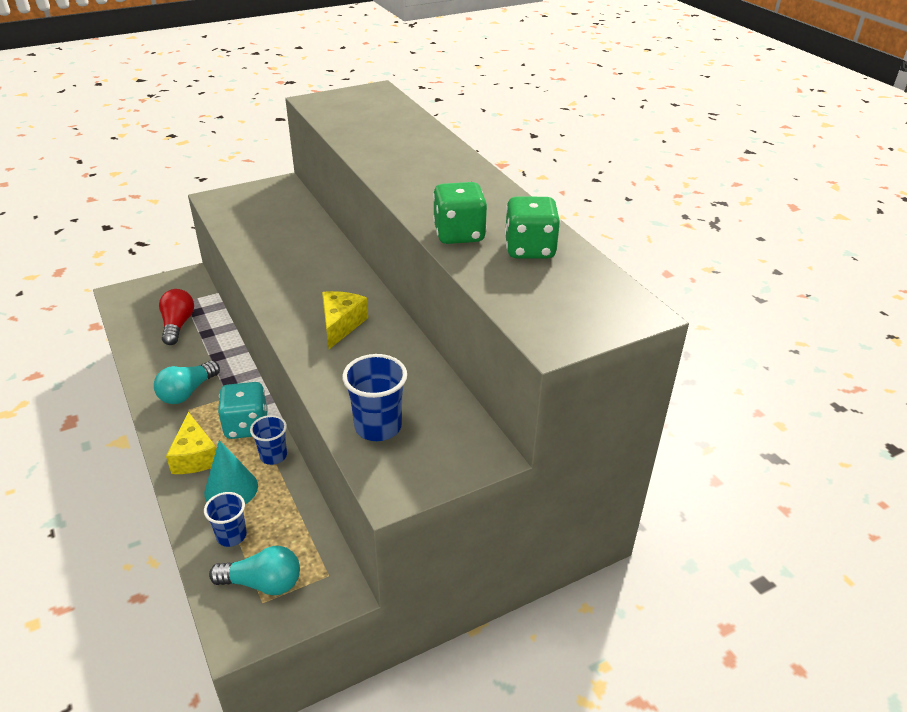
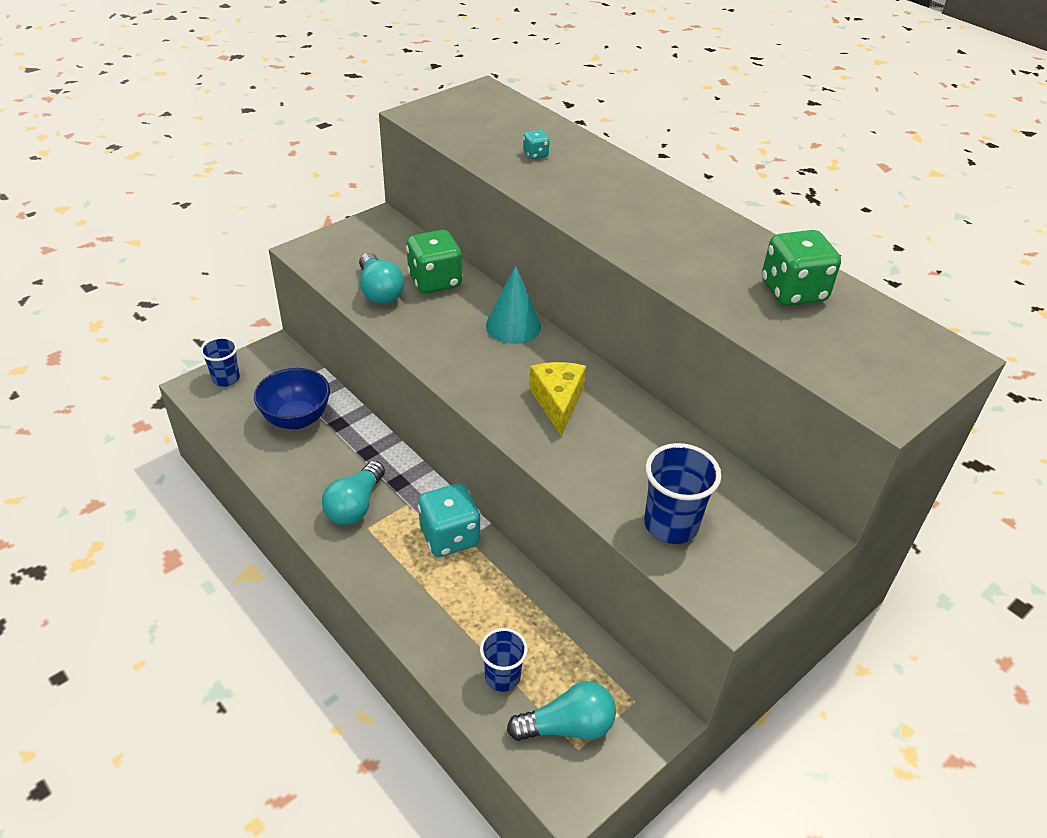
camera: 15 degrees left, 5 degrees up
(178, 325) = (296, 419): red light bulb -> blue bowl
(195, 456) = (408, 586): yellow cheese -> none
(231, 489) = (472, 619): turquoise cone -> turquoise cone (513, 326)
(251, 231) = (379, 291): none -> turquoise light bulb
(273, 456) = (500, 568): blue cup -> blue cup (226, 379)
(385, 134) = (535, 154): none -> turquoise dice
(459, 234) = (705, 282): green dice -> green dice (435, 281)

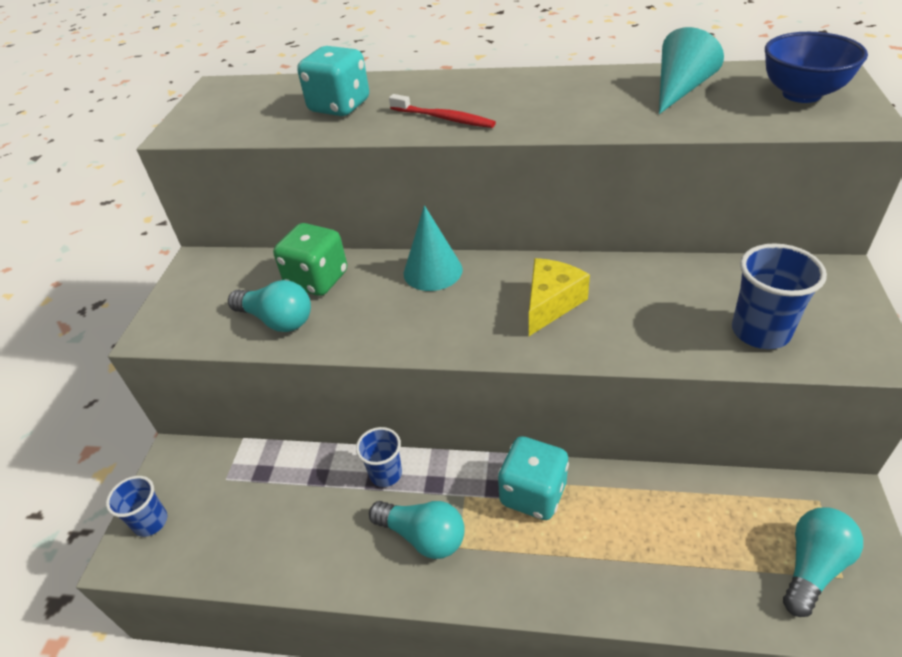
camera: 35 degrees left, 0 degrees up
(296, 419) = (271, 503): blue bowl -> blue bowl (801, 94)
(355, 505) = (423, 536): turquoise light bulb -> turquoise light bulb turned 45 degrees counterclockwise
(502, 677) = (721, 573): blue cup -> blue cup (386, 474)
(535, 154) = (339, 106): turquoise dice -> turquoise dice, size x2.19
(557, 402) = (551, 303): yellow cheese -> yellow cheese turned 75 degrees clockwise
(586, 206) = (444, 118): none -> red toothbrush
(793, 292) = (680, 90): green dice -> turquoise cone

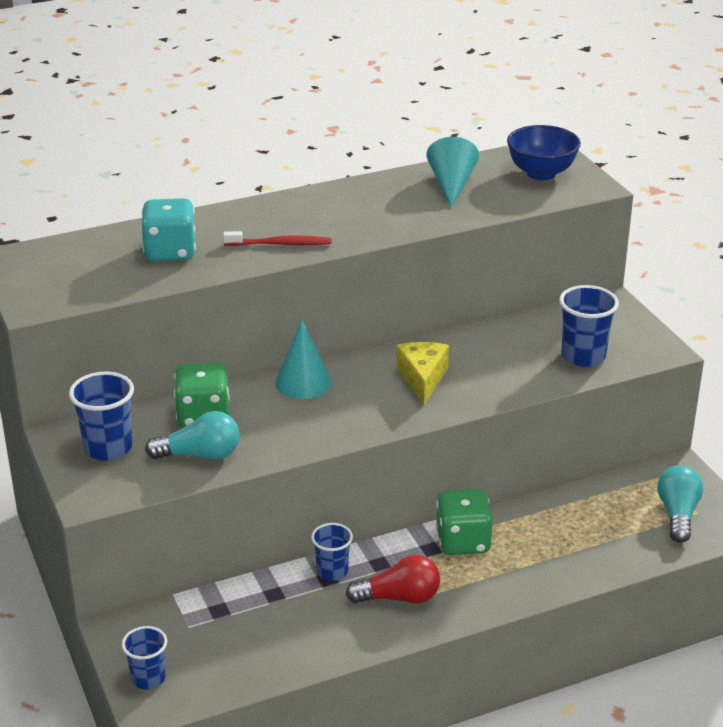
camera: 35 degrees left, 10 degrees down
(216, 286) = (108, 448): none -> blue cup
(423, 536) = (399, 598): turquoise light bulb -> red light bulb
(533, 494) = (463, 542): turquoise dice -> green dice

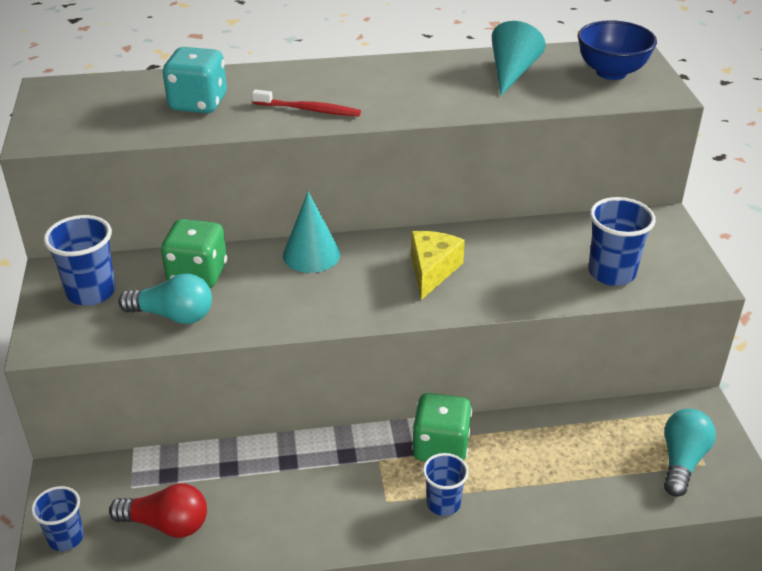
camera: 15 degrees right, 5 degrees up
(332, 571) = (296, 454): blue cup -> blue cup (443, 503)
(399, 598) = (351, 499): red light bulb -> red light bulb (166, 524)

